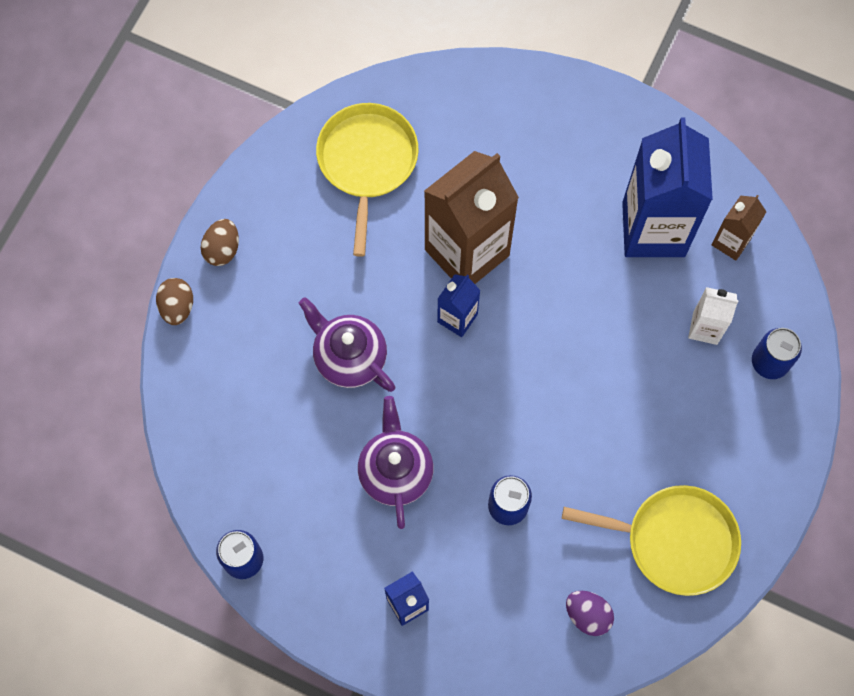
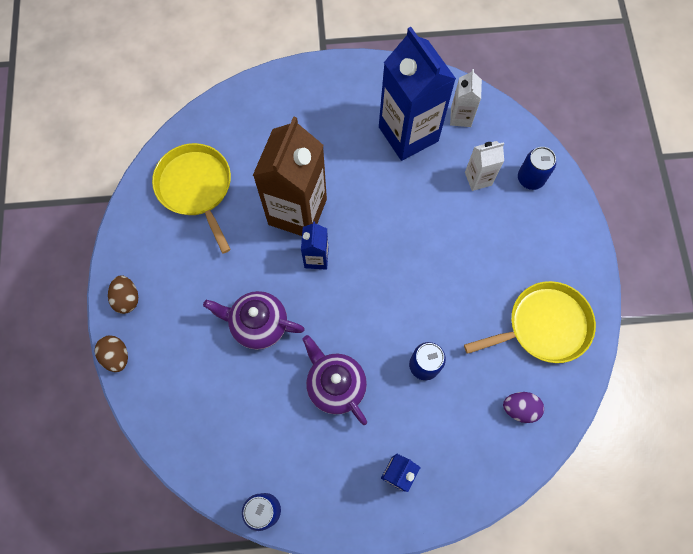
camera: 30 degrees left, 0 degrees up
(731, 242) = (460, 117): brown carton -> white carton

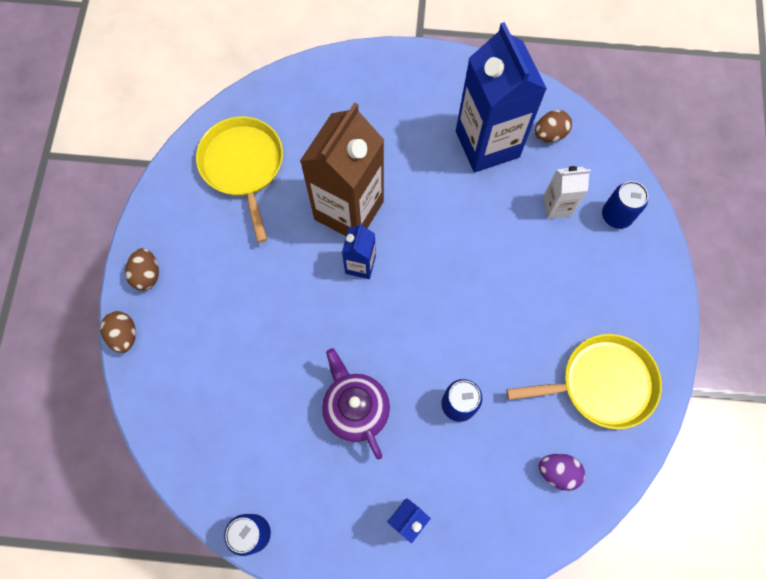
camera: 10 degrees right, 0 degrees up
(258, 324) = (283, 327): purple teapot -> none
(460, 117) = (549, 134): white carton -> brown egg

